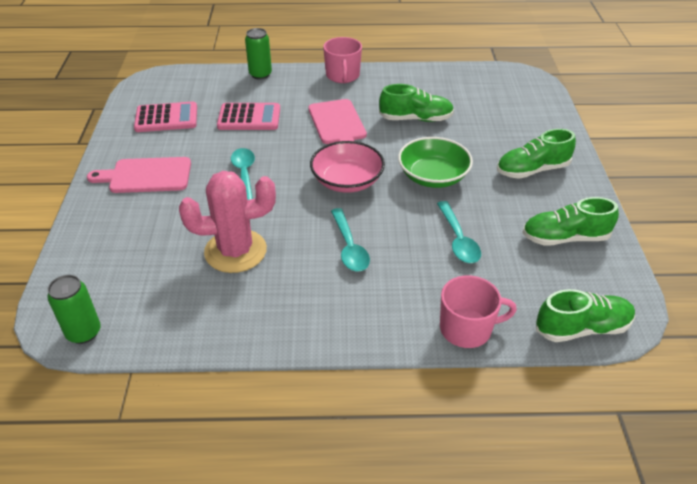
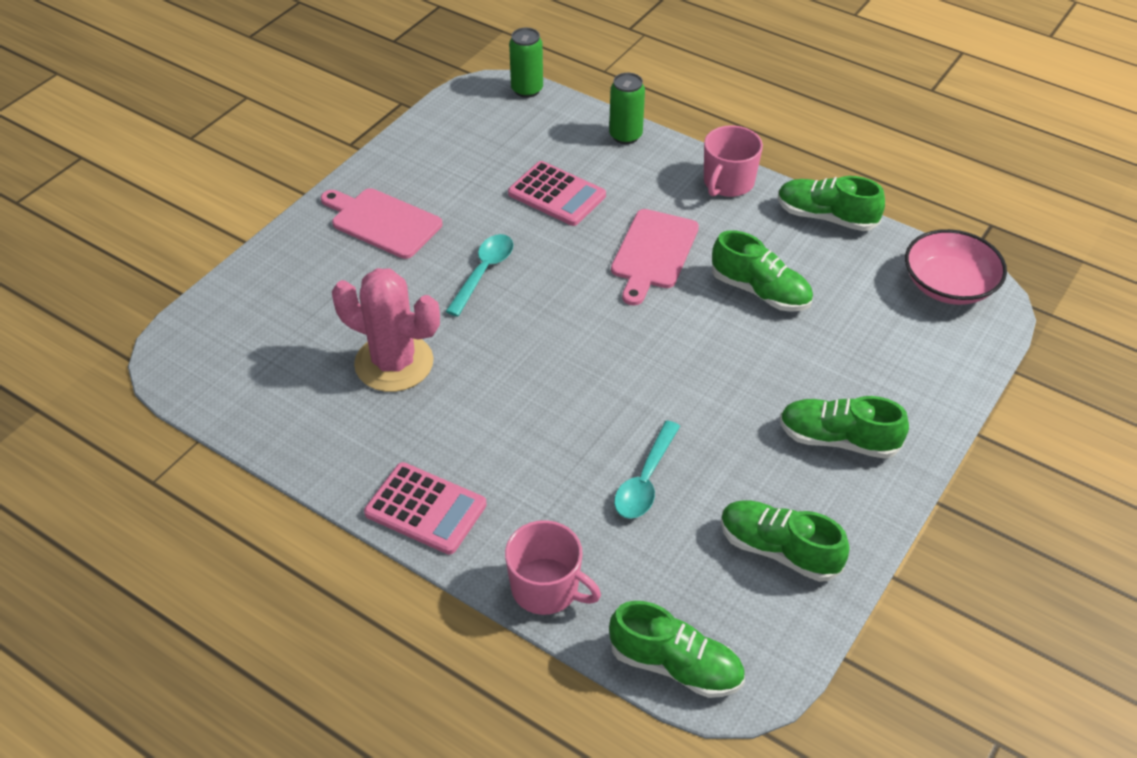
camera: 35 degrees right, 5 degrees up
(84, 332) = (188, 376): green can -> green can (527, 90)
(166, 118) = (464, 153): pink calculator -> pink calculator (425, 509)
(347, 181) = (591, 337): pink bowl -> pink bowl (949, 285)
(349, 247) = (514, 422): turquoise spoon -> none
(411, 72) = (826, 217): none -> green shoe
(433, 176) = (699, 383): green bowl -> none

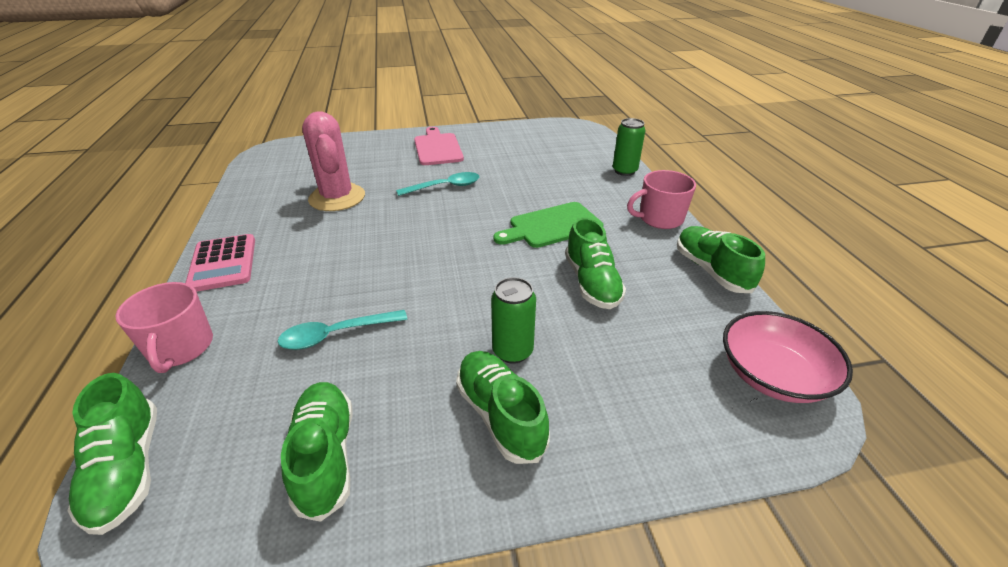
camera: 45 degrees right, 10 degrees down
(527, 90) = (598, 134): green can -> green can (512, 351)
(557, 195) = (540, 176): pink calculator -> none
(653, 253) = (552, 226): pink cutting board -> green cutting board

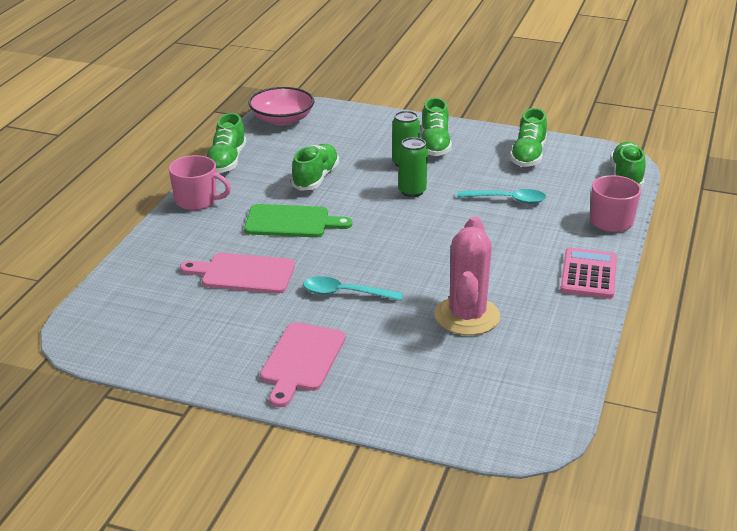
camera: 150 degrees left, 5 degrees down
(534, 178) = (244, 273): none -> pink cutting board
(624, 171) = (143, 252): green can -> green can (412, 191)

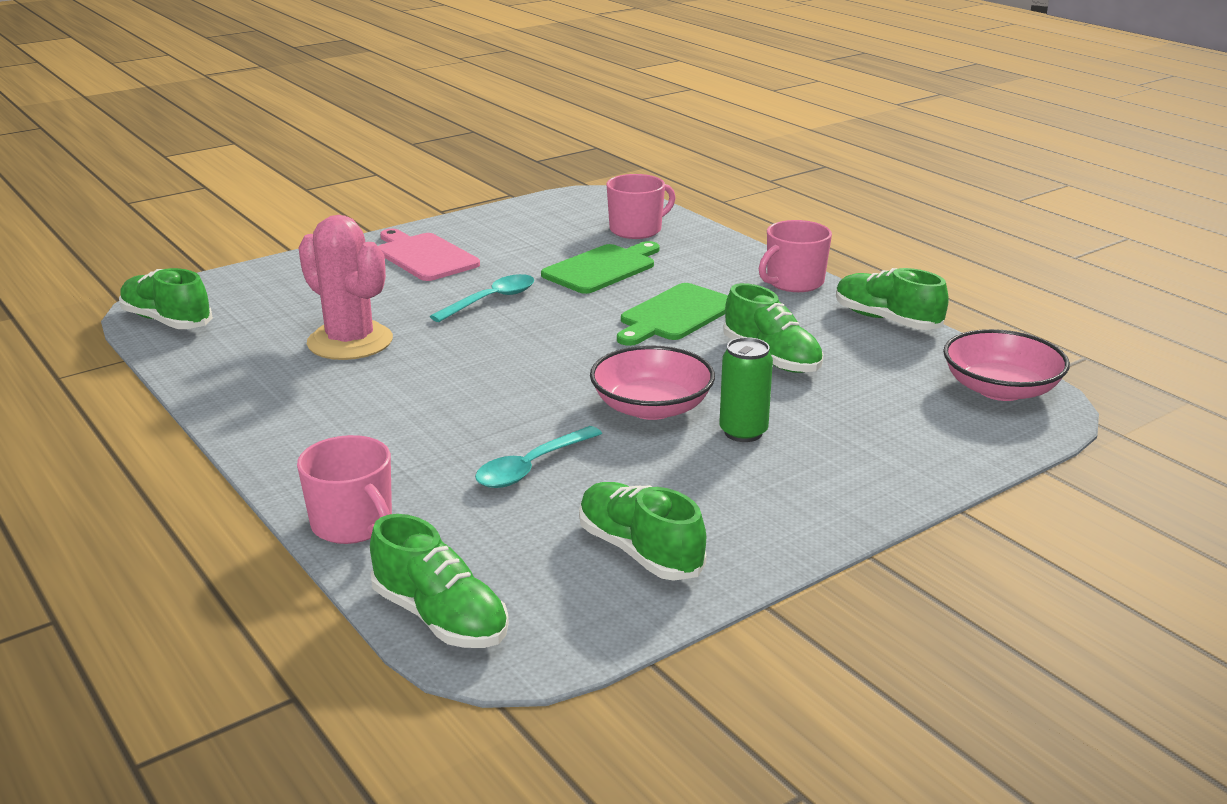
camera: 125 degrees right, 5 degrees down
(150, 288) = (637, 230): none -> pink mug
(244, 273) = (602, 268): pink cutting board -> green cutting board
(412, 191) = (651, 407): green can -> pink bowl
(434, 145) = (779, 479): green shoe -> green shoe (167, 321)
(588, 274) = (285, 442): pink calculator -> none

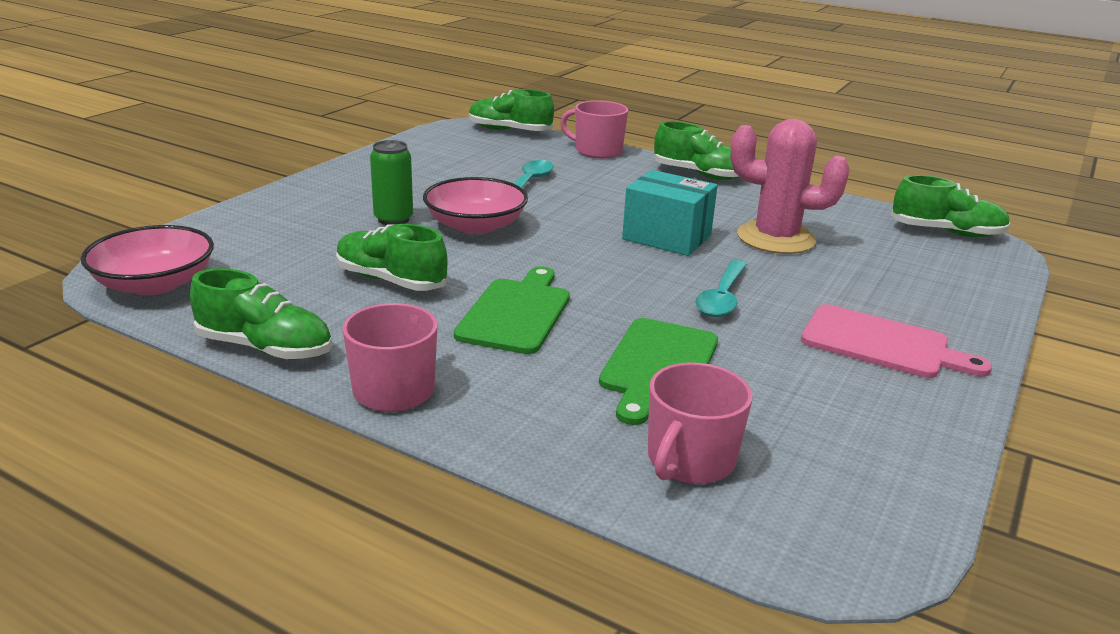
camera: 155 degrees right, 0 degrees up
(459, 360) = (666, 237): none -> turquoise box
(639, 551) = (429, 158): green shoe -> green shoe (699, 174)

